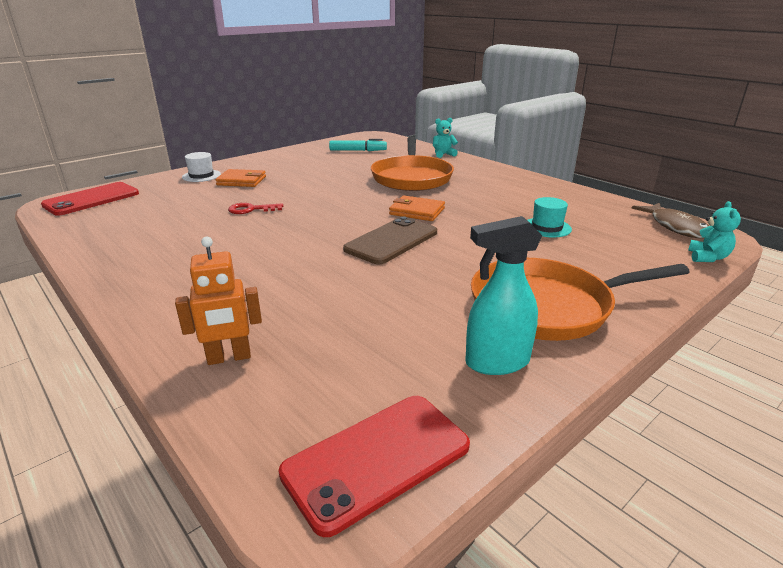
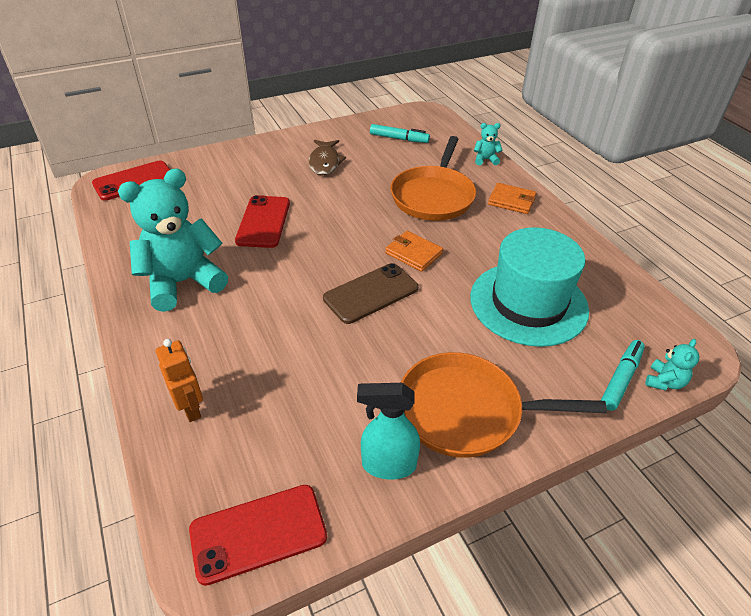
camera: 15 degrees right, 15 degrees up
(177, 260) = (183, 282): none -> turquoise teddy bear
(201, 176) = (235, 159): white hat -> none
(229, 358) = (191, 408): orange robot -> orange robot turned 120 degrees counterclockwise
(241, 181) = (269, 174): orange wallet -> orange wallet (511, 201)
(251, 209) = (263, 222): red key -> red phone
(547, 227) = (528, 303): turquoise hat -> turquoise hat, size x2.48
(669, 261) = (621, 379): none -> turquoise marker
(676, 227) = (664, 329): brown fish -> brown fish (325, 162)

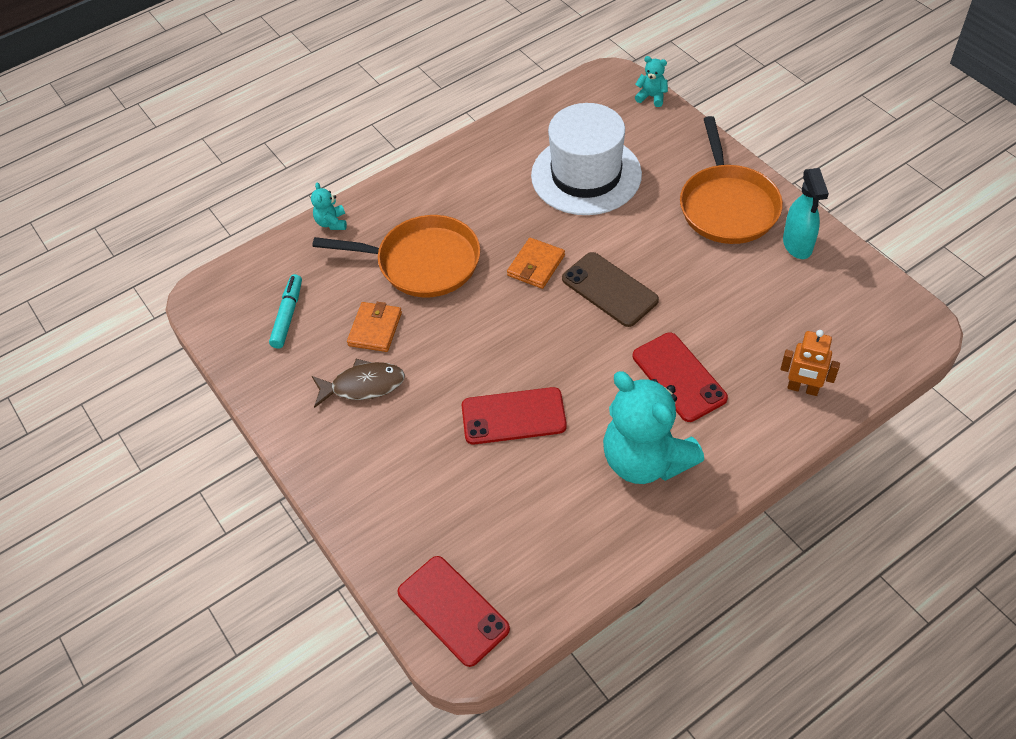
camera: 95 degrees left, 10 degrees up
(191, 408) = (802, 388): orange robot -> orange robot turned 120 degrees counterclockwise
(258, 533) = (886, 307): red phone -> red phone (679, 377)
(511, 201) = (418, 195): orange wallet -> orange wallet (375, 329)
(528, 303) = (586, 175): turquoise hat -> white hat
(621, 379) = (658, 120): turquoise marker -> none

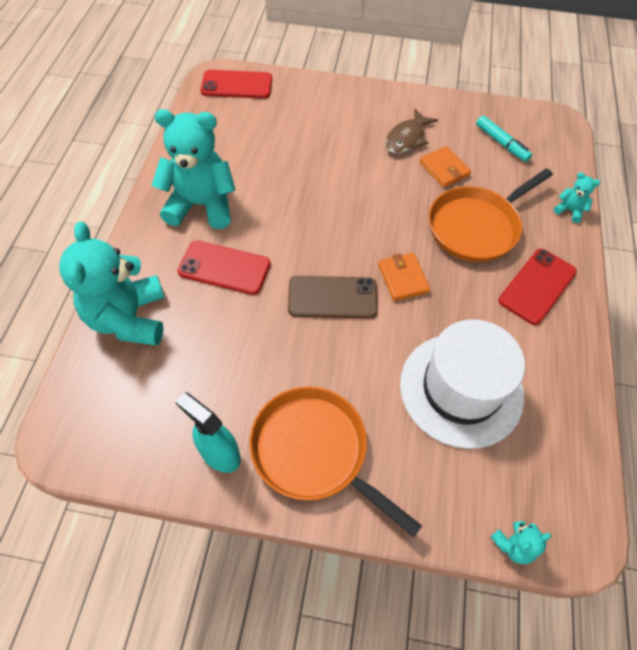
camera: 130 degrees right, 5 degrees up
(513, 416) = (304, 178): red phone -> red phone (537, 286)
(802, 388) = (129, 318): orange robot -> turquoise teddy bear

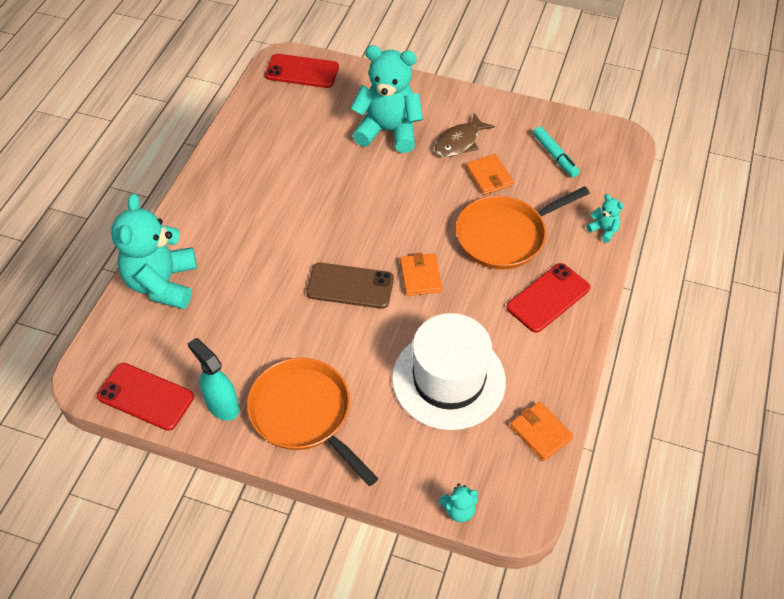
camera: 10 degrees right, 5 degrees down
(201, 205) = (245, 188): turquoise teddy bear -> turquoise teddy bear (388, 131)
(224, 268) = (256, 248): red phone -> red phone (145, 396)
(574, 437) = (540, 432): none -> orange wallet

